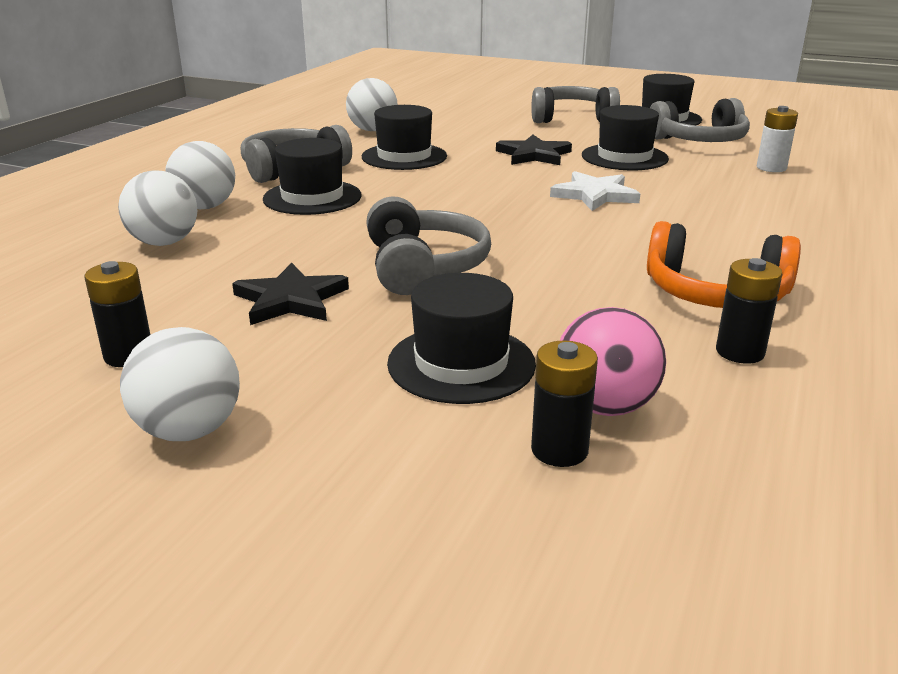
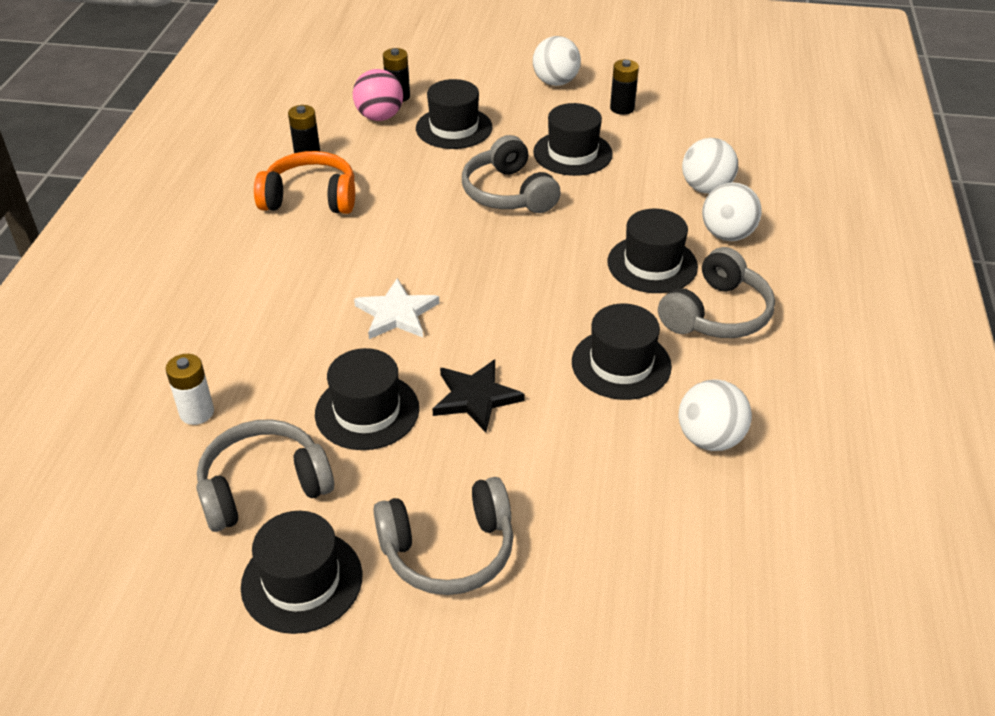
camera: 165 degrees right, 15 degrees up
(291, 300) = (572, 153): black star -> black hat

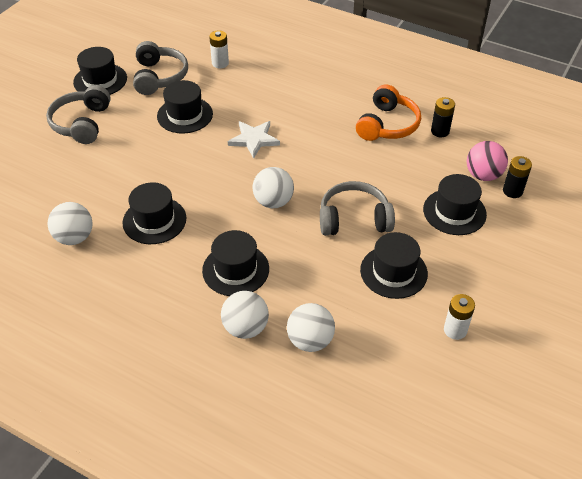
camera: 110 degrees right, 5 degrees up
(475, 397) = (168, 154): black star -> none
(555, 82) = (514, 297): white ball -> white ball (273, 202)
(622, 108) = (455, 330): black battery -> white battery
(717, 314) = (168, 284): grey headphones -> none

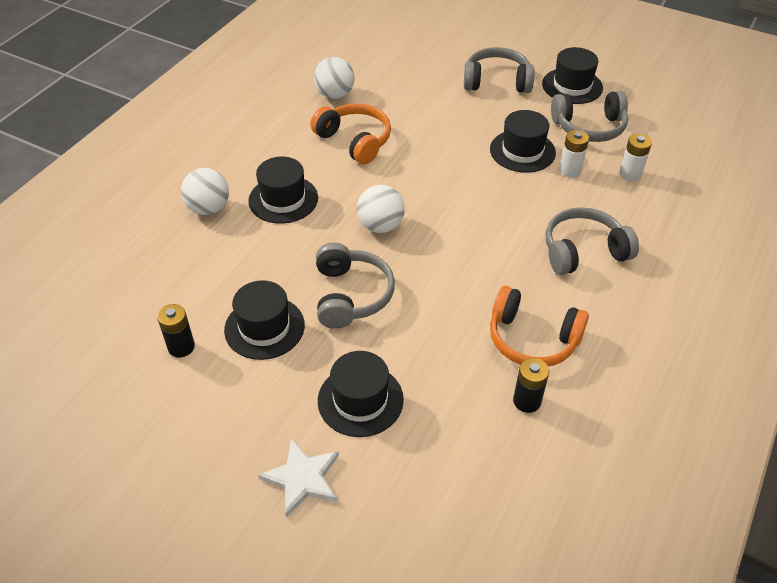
camera: 90 degrees right, 0 degrees up
(154, 220) = (355, 141): black hat -> orange headphones
(254, 139) = (486, 208): white star -> white star (302, 478)
(302, 94) = (583, 251): none -> grey headphones
(310, 340) = (183, 254): white ball -> none
(455, 330) = (170, 378): white battery -> white battery (570, 170)
(483, 175) = (434, 445): pink ball -> none
(512, 191) = (401, 479): black battery -> black battery (181, 347)

